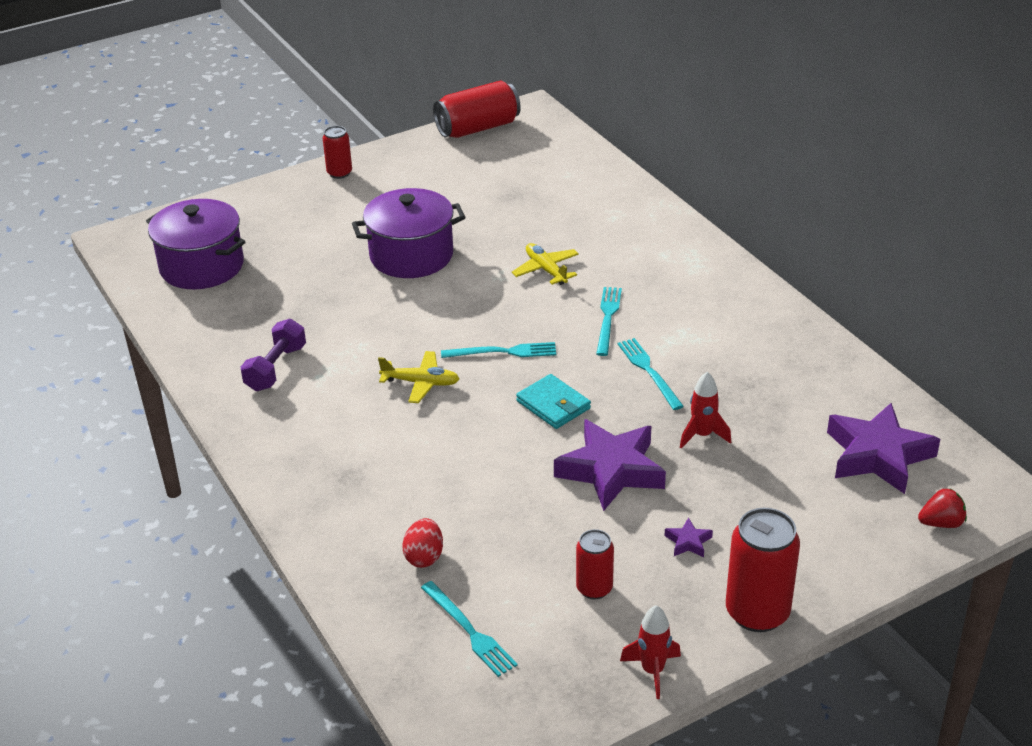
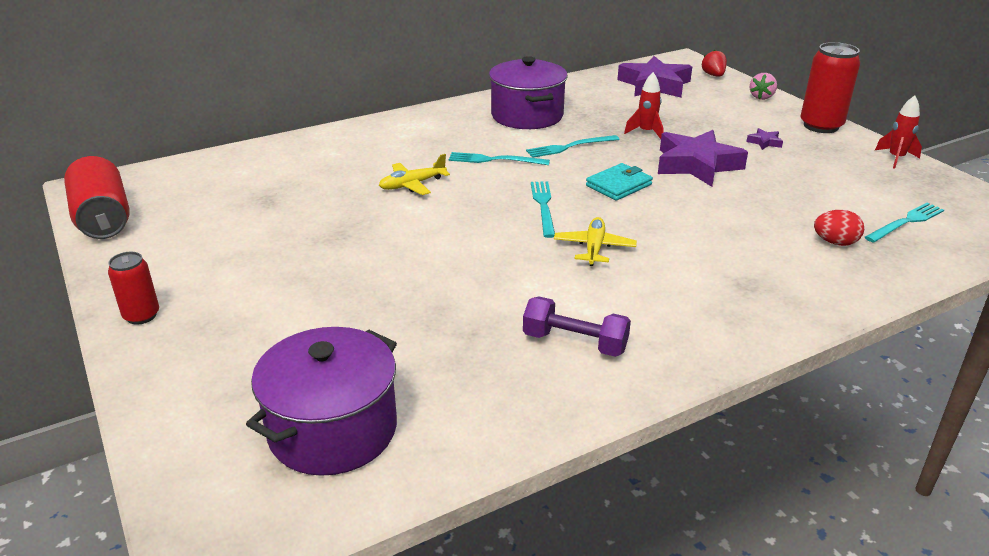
camera: 90 degrees left, 5 degrees down
(411, 255) = (363, 257): purple pot -> purple pot (527, 116)
(594, 588) = (830, 175): red can -> none
(860, 565) = (761, 97): none -> pink strawberry

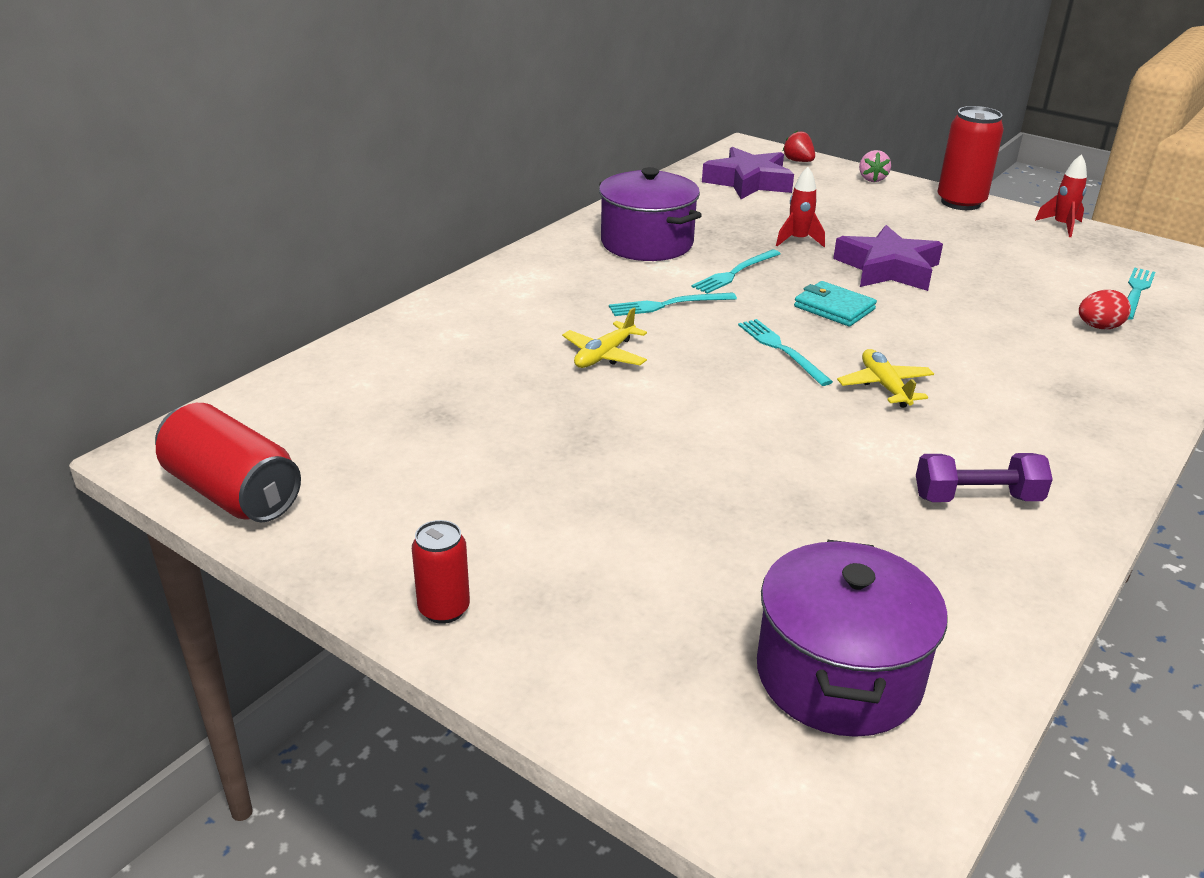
camera: 25 degrees left, 0 degrees up
(618, 185) = (834, 308): turquoise wallet -> turquoise wallet turned 75 degrees counterclockwise
(764, 142) = (926, 230): purple star -> none

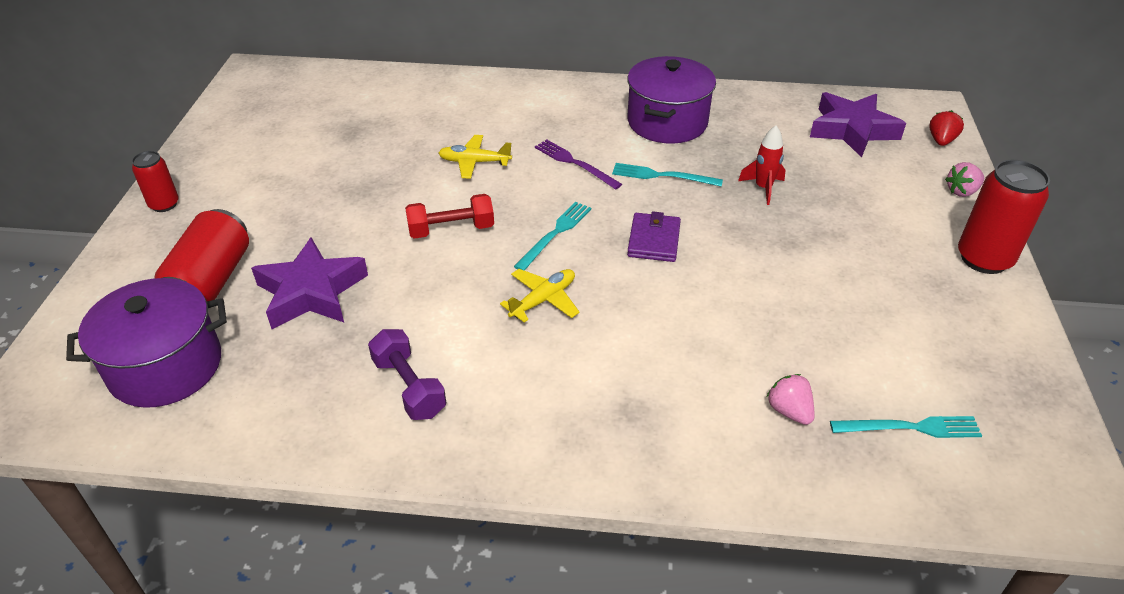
camera: 60 degrees right, 10 degrees up
(232, 493) = (230, 104): red can -> red can (210, 282)
(668, 305) = (575, 163): turquoise fork -> purple fork
(721, 403) = (451, 230): none -> red dumbbell
(834, 308) = (653, 240): turquoise wallet -> purple wallet
(887, 269) = (765, 250): purple star -> purple star (311, 292)
(1061, 226) = (1021, 342): red rocket -> none
(1099, 327) = (789, 411): red egg -> pink strawberry

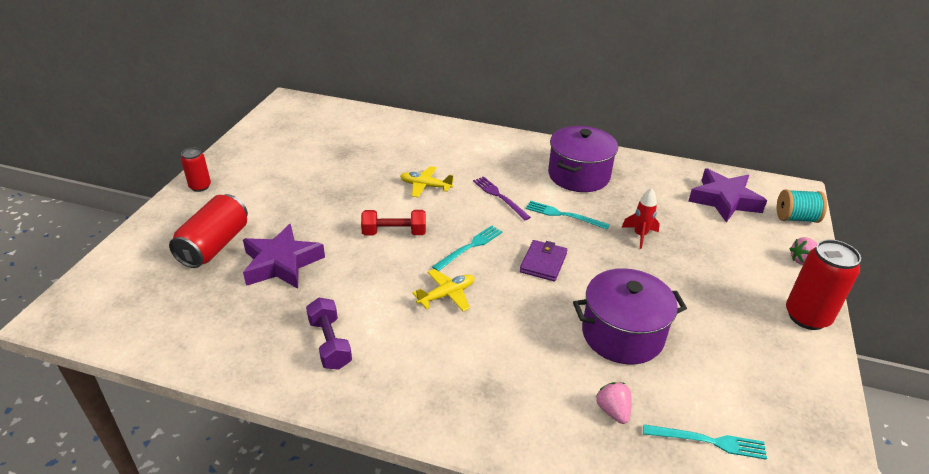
camera: 10 degrees right, 5 degrees down
(165, 366) = (166, 300): purple pot -> purple pot (622, 334)
(941, 141) = (796, 218): red strawberry -> turquoise spool

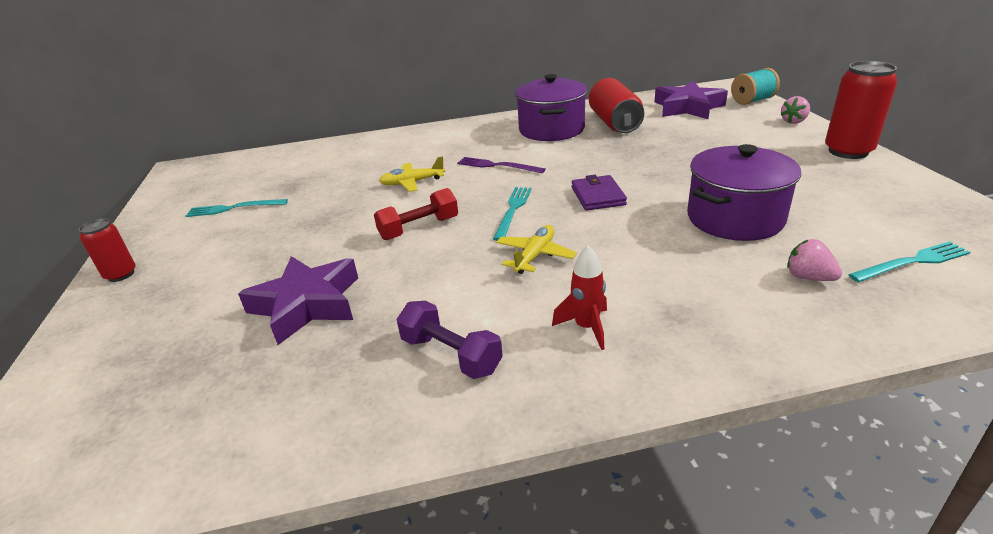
camera: 25 degrees left, 5 degrees down
(214, 245) = (193, 323): red can -> red can (614, 123)
(563, 215) = (573, 158): turquoise fork -> turquoise fork (233, 208)
(640, 235) = (654, 149): red rocket -> red rocket (586, 327)

